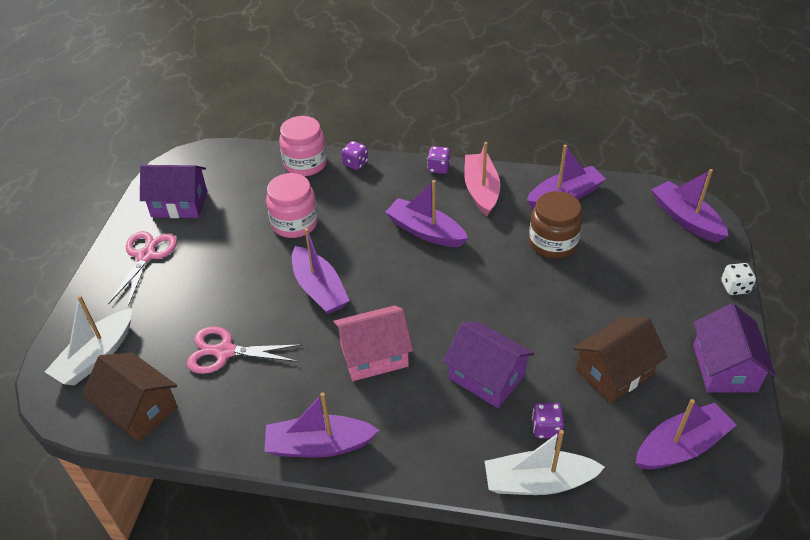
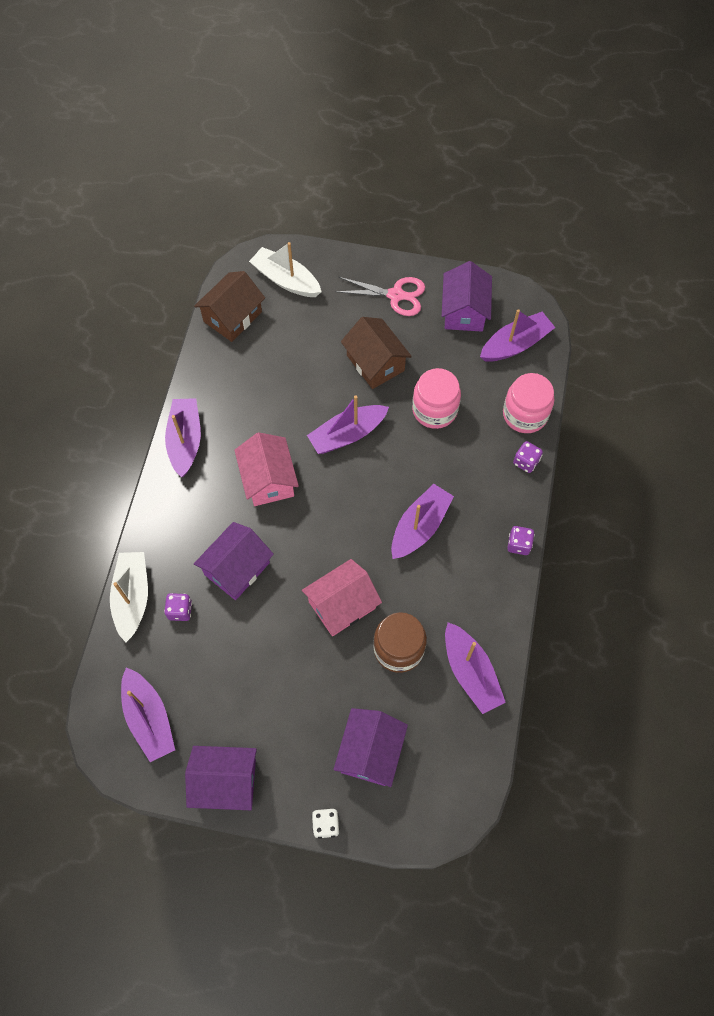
camera: 90 degrees right, 20 degrees up
(224, 352) = (282, 367): pink scissors -> none
(481, 190) = (481, 585): pink boat -> none
(515, 285) = (342, 605): none -> pink house
(614, 372) = (231, 678): brown house -> brown house (375, 363)
(657, 259) = (370, 752): none -> purple house
(685, 219) = (431, 800): purple boat -> purple boat (515, 344)

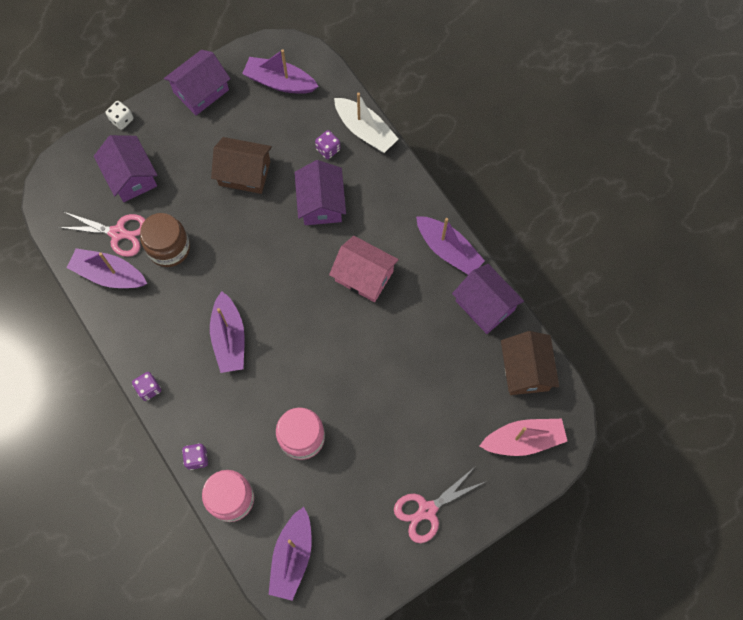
camera: 135 degrees right, 5 degrees up
(286, 280) = (523, 440): white boat -> pink boat
(342, 605) = (231, 241): pink house -> none
(347, 434) = (345, 358): purple boat -> none
(375, 363) = (382, 434): brown house -> brown house (244, 173)
(430, 705) = (118, 233): none -> pink scissors
(464, 311) = (360, 549): purple house -> purple house (484, 305)

